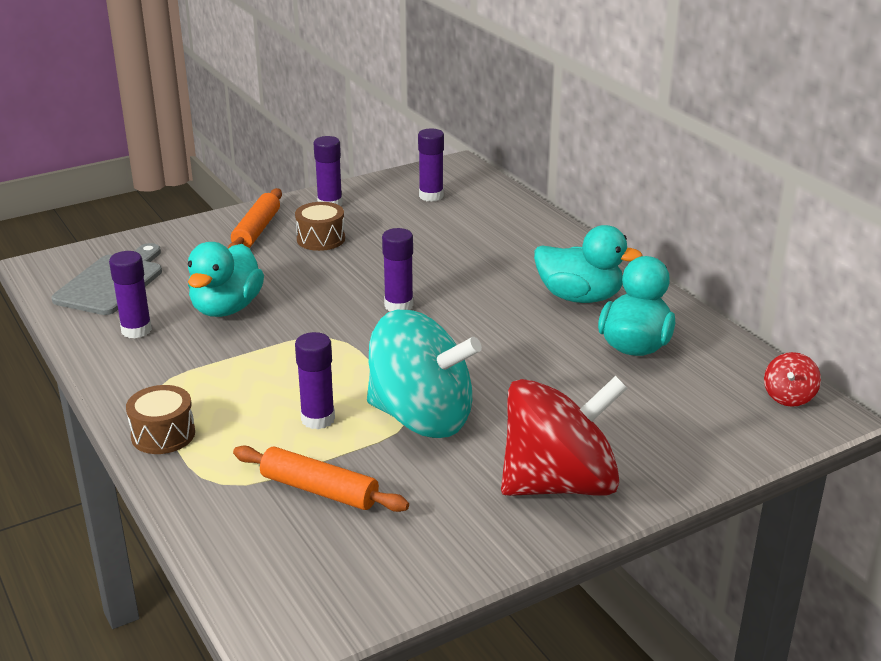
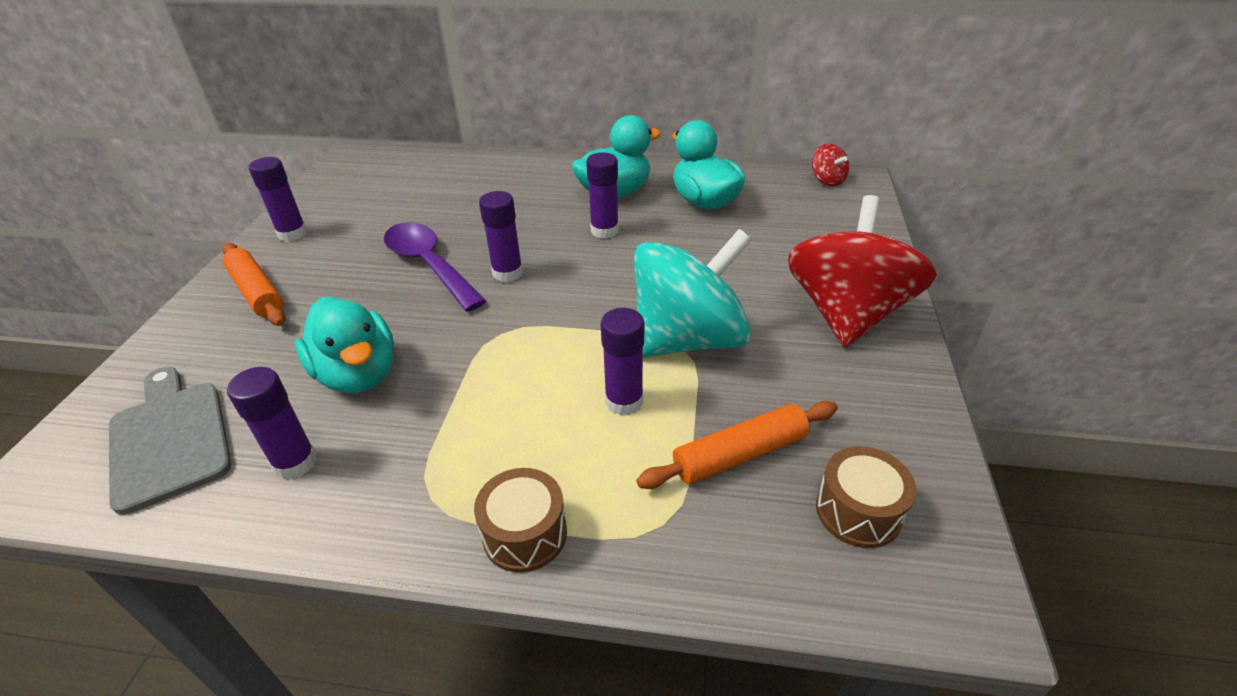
camera: 50 degrees left, 10 degrees up
(321, 239) = (338, 264): brown drum -> brown drum (858, 511)
(365, 271) = (429, 265): none -> purple spoon
(431, 196) = (374, 184): purple glue stick -> purple glue stick (604, 231)

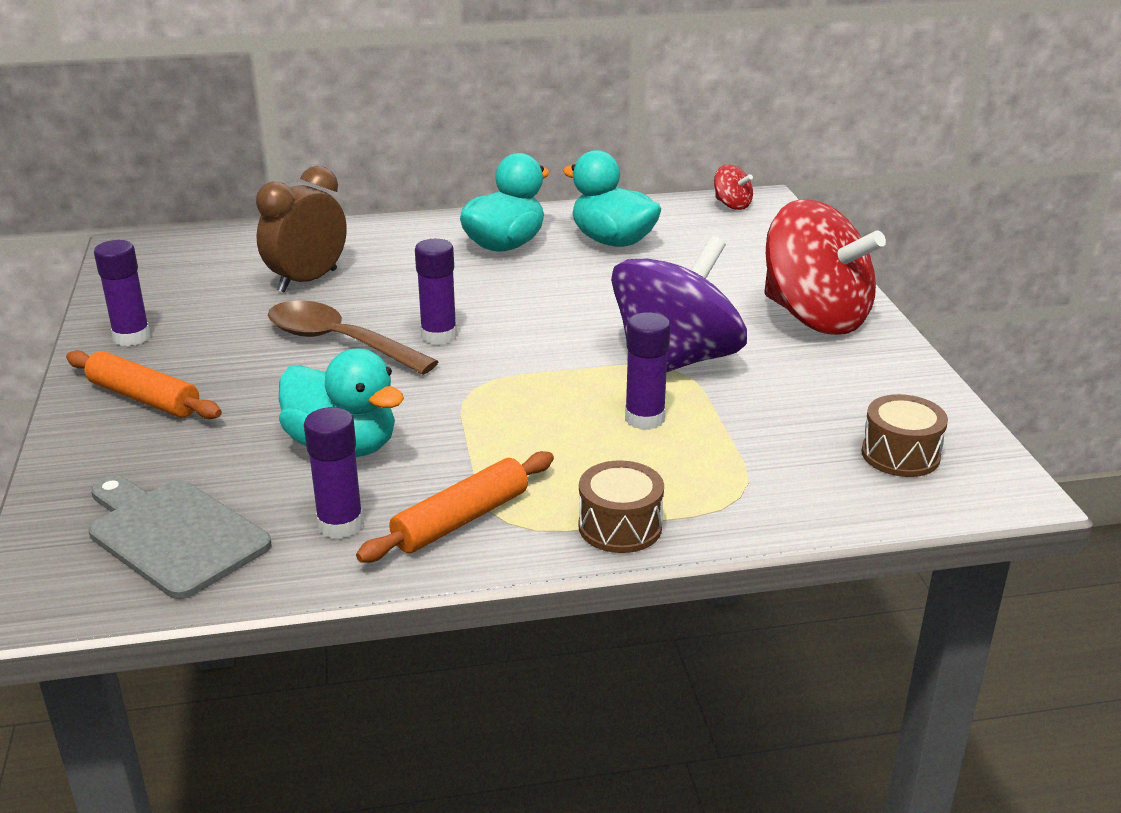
camera: 20 degrees left, 10 degrees down
(429, 265) = (338, 342): purple spoon -> brown spoon
(447, 203) = (307, 281): none -> brown clock
(604, 231) = (520, 282): purple glue stick -> none
(688, 339) = (675, 361): turquoise spinning top -> purple spinning top
(740, 455) = (778, 437): orange rolling pin -> orange rolling pin (461, 520)
(846, 314) = (815, 317): red spinning top -> red spinning top turned 135 degrees clockwise

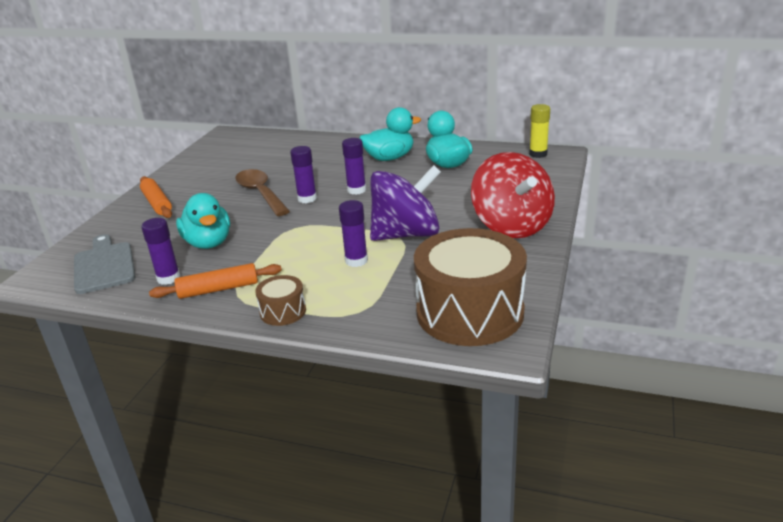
camera: 30 degrees right, 0 degrees up
(132, 337) = (181, 175): purple glue stick -> purple glue stick (356, 190)
(307, 281) = (279, 161): brown clock -> none
(732, 205) = (538, 154): red spinning top -> yellow glue stick
(900, 455) = (469, 312): brown drum -> brown drum, size x2.25

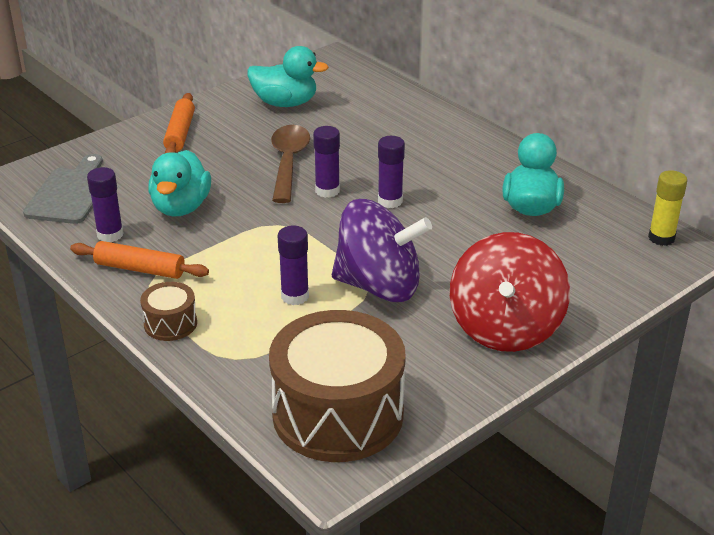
camera: 30 degrees right, 5 degrees up
(389, 158) = (474, 169): turquoise duck -> turquoise duck (285, 103)

